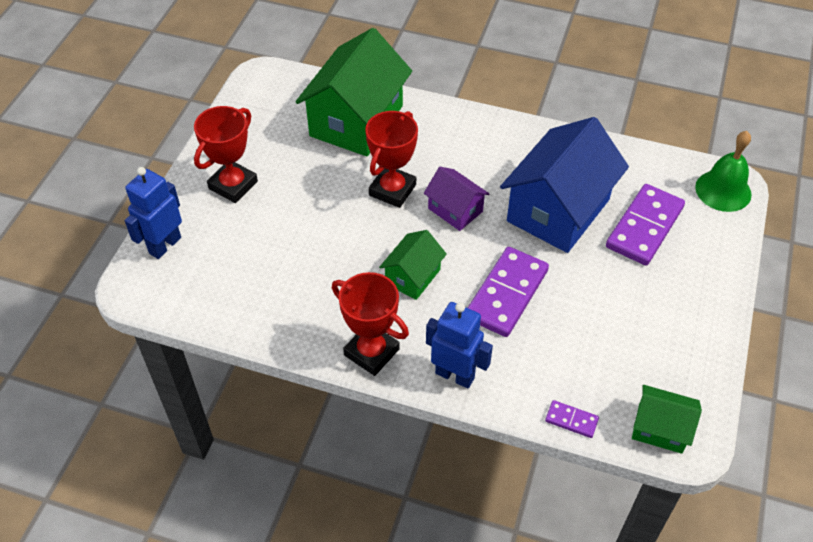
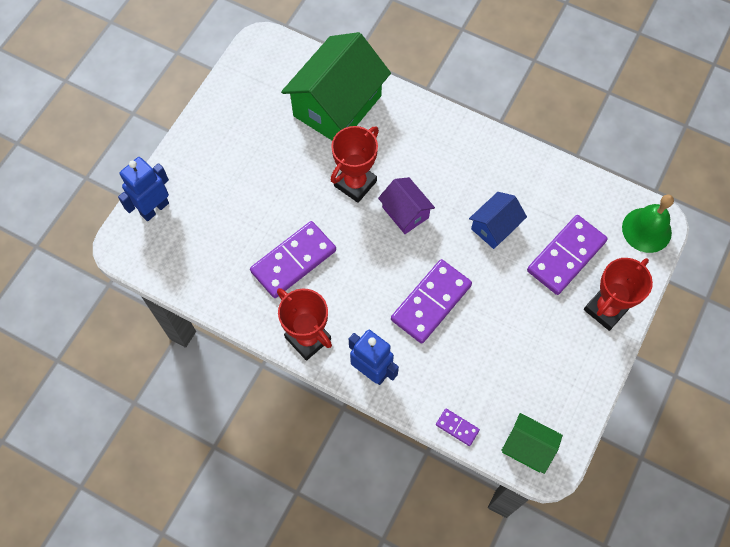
camera: 10 degrees right, 15 degrees up
(233, 185) = (219, 157): red trophy -> red trophy (606, 309)
(338, 275) = (293, 261): none -> purple domino
(412, 276) = (355, 272): green house -> none
(558, 210) = (494, 227): blue house -> blue house, size x0.50

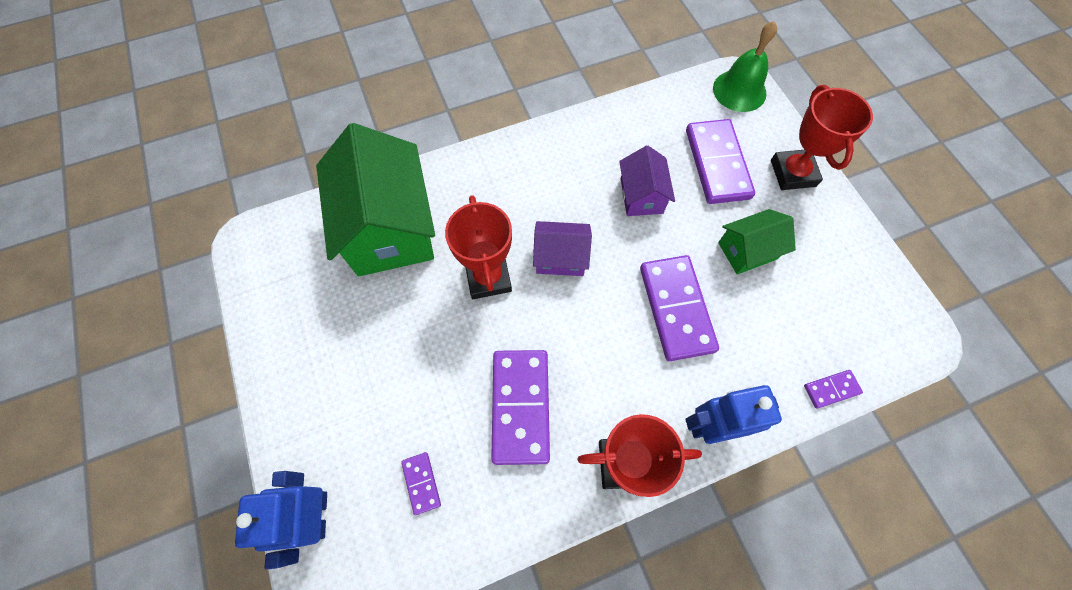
camera: 50 degrees left, 0 degrees up
(210, 244) = (421, 483): none -> purple domino
(494, 227) = (641, 195): blue house -> purple house
(527, 447) = (893, 340): green house -> green house (747, 250)

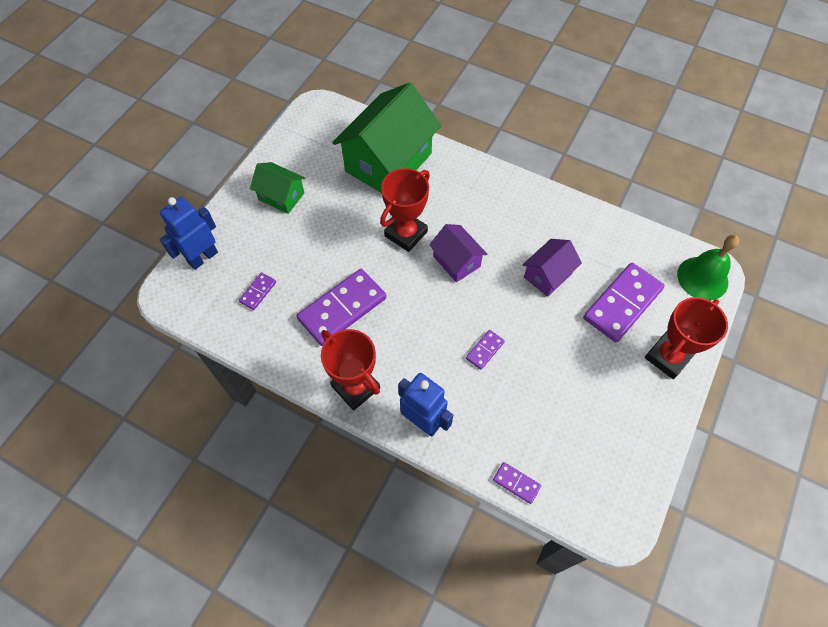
camera: 50 degrees right, 5 degrees down
(676, 309) = (485, 350): purple domino -> purple domino, size x0.46
(747, 250) = (571, 366): green house -> green house (281, 196)

